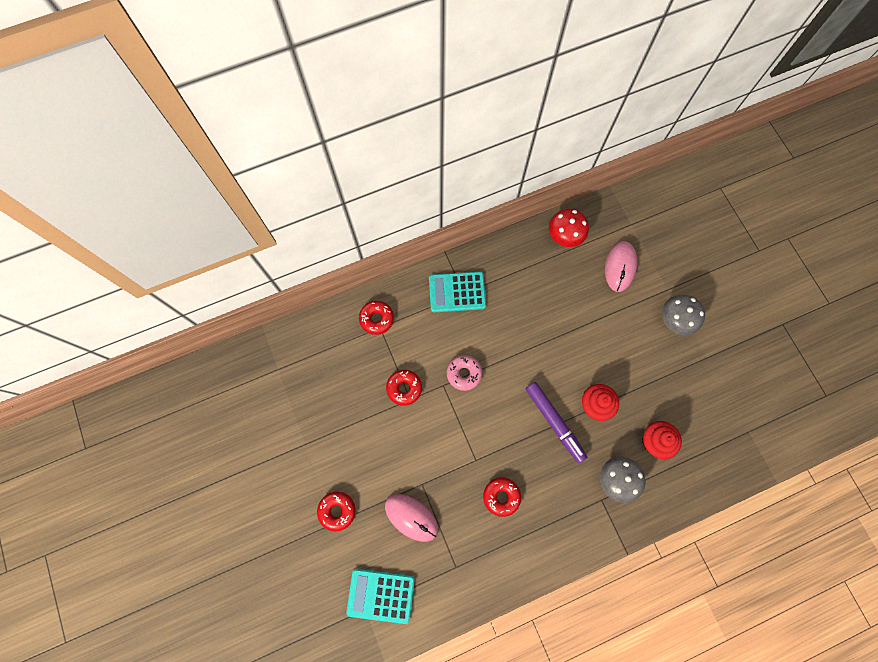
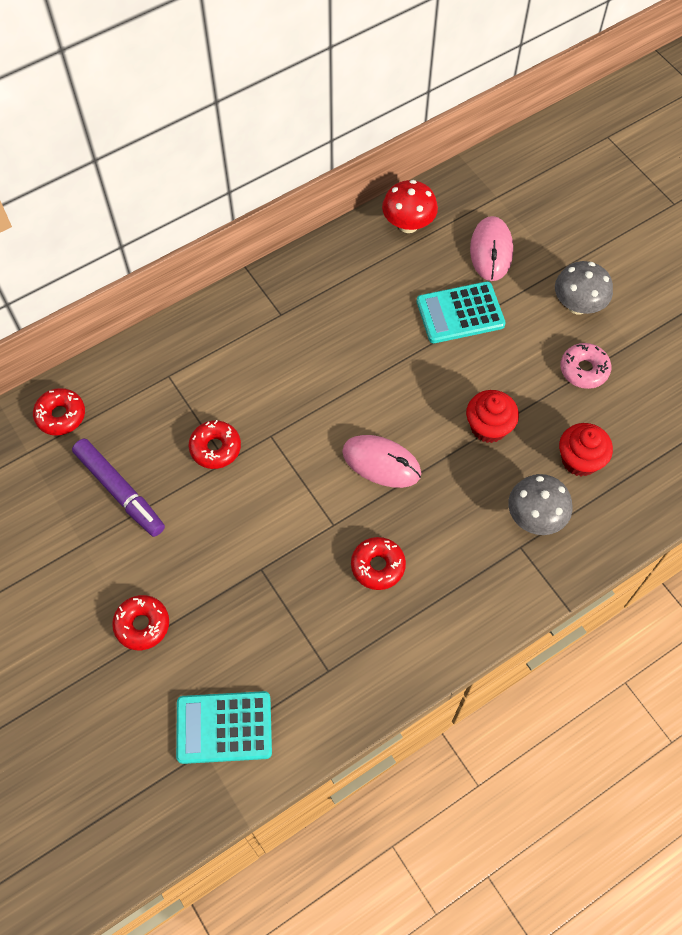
camera: 10 degrees left, 10 degrees down
(376, 319) = (162, 365): red donut -> red donut (61, 415)
(411, 517) = (252, 615): pink mouse -> pink mouse (381, 463)
(457, 292) = (271, 315): turquoise calculator -> turquoise calculator (460, 313)
(464, 373) = (298, 416): pink donut -> pink donut (584, 370)
(554, 422) = (436, 458): purple marker -> purple marker (119, 491)

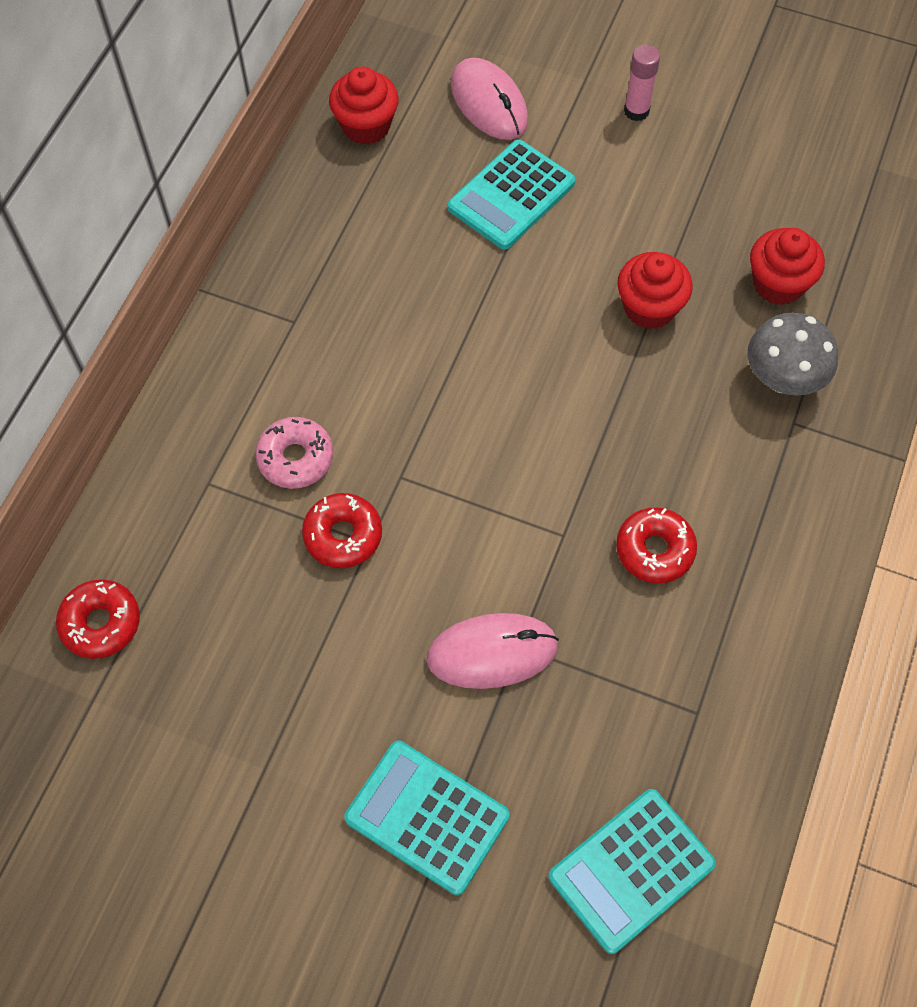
camera: 35 degrees left, 0 degrees up
(119, 491) = (261, 669): purple marker -> none
(142, 625) = (427, 817): red donut -> turquoise calculator
(381, 463) = (560, 425): pink mouse -> pink mouse (492, 652)
(408, 224) = (366, 126): red mushroom -> red cupcake
(577, 305) = (636, 111): grey mushroom -> pink glue stick
(584, 370) = (701, 180): pink donut -> pink donut (295, 458)

